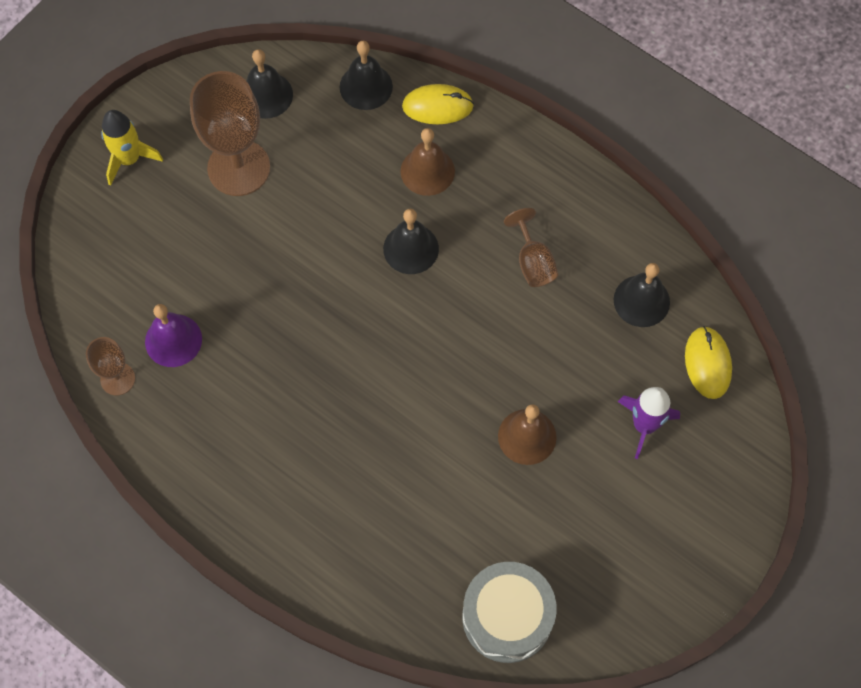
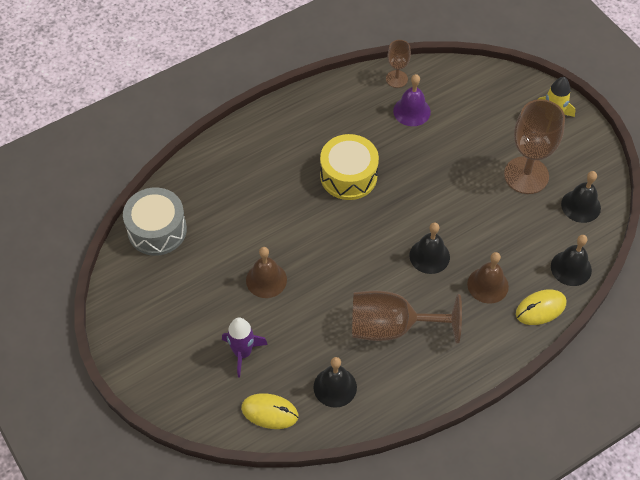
camera: 110 degrees right, 10 degrees down
(318, 388) = (348, 176): none -> yellow drum
(437, 106) = (540, 308): yellow mouse -> yellow mouse turned 45 degrees clockwise
(533, 262) = (391, 327): brown goblet -> brown goblet, size x1.91

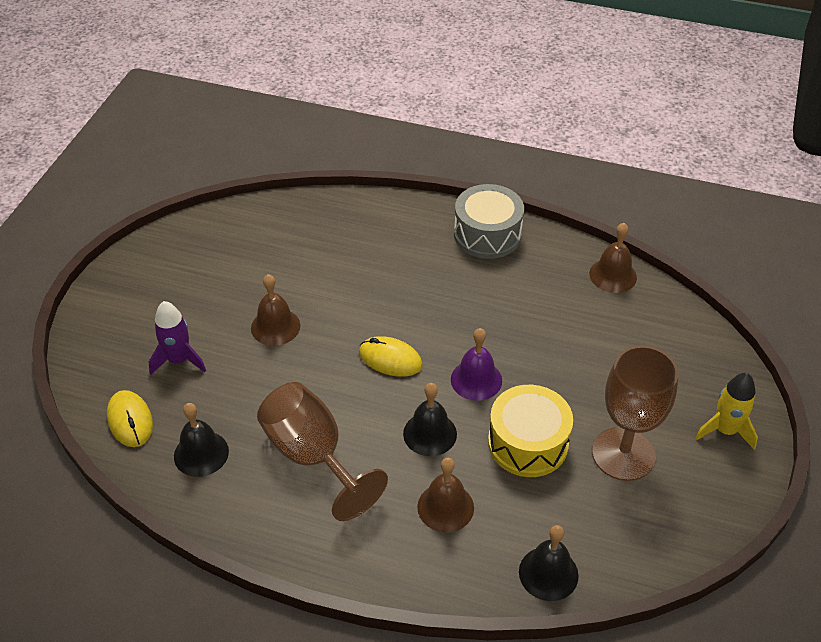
camera: 50 degrees right, 10 degrees down
(157, 230) = (256, 223): grey drum -> grey drum (487, 234)
(348, 176) = (456, 311): yellow drum -> yellow drum (528, 443)
(396, 79) = (613, 275): brown goblet -> brown bell
(411, 111) = (589, 310): purple bell -> purple bell (476, 380)
(540, 308) = (464, 576): yellow mouse -> yellow mouse (390, 359)
(581, 206) = (642, 531): black bell -> none

